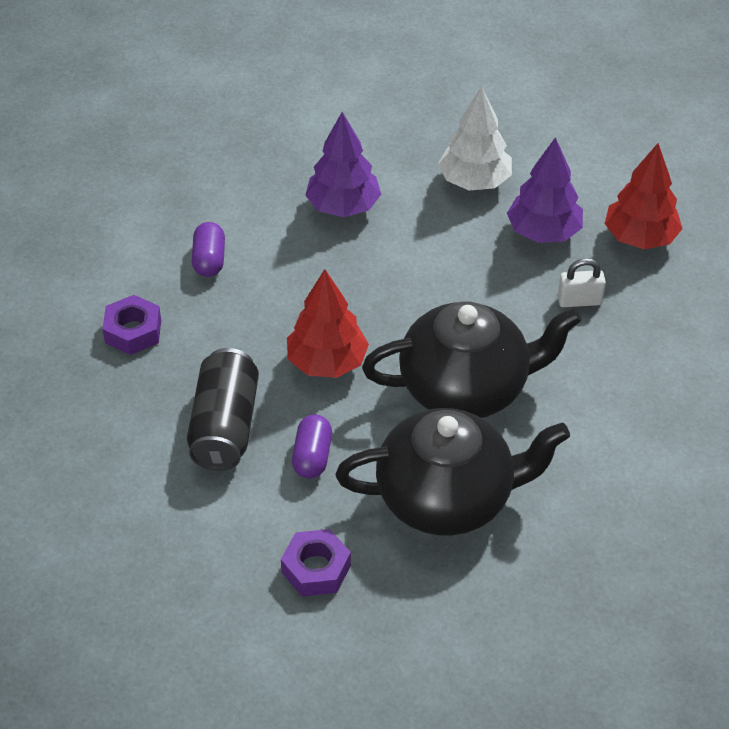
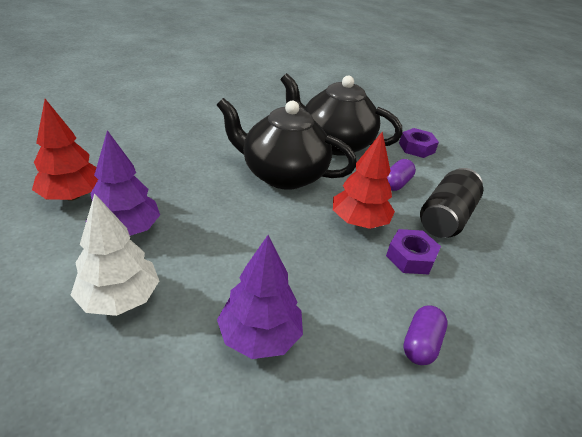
camera: 155 degrees left, 10 degrees down
(133, 331) = (507, 308): purple nut -> purple nut (411, 257)
(579, 301) = (164, 183): white padlock -> none

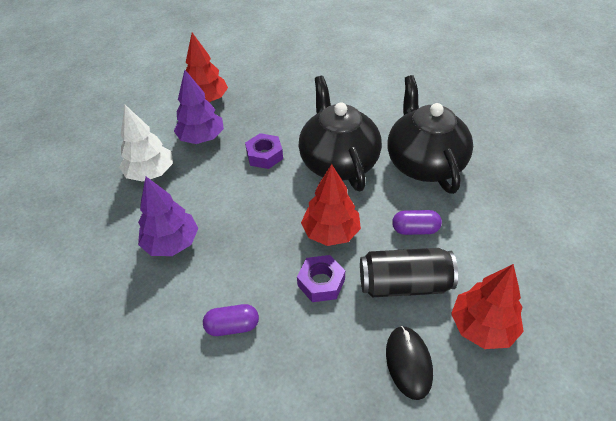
camera: 60 degrees right, 10 degrees up
(416, 148) = (500, 216): purple nut -> purple nut (264, 155)
(507, 208) = (482, 327): none -> red tree
(522, 257) = (408, 363): none -> black mouse

